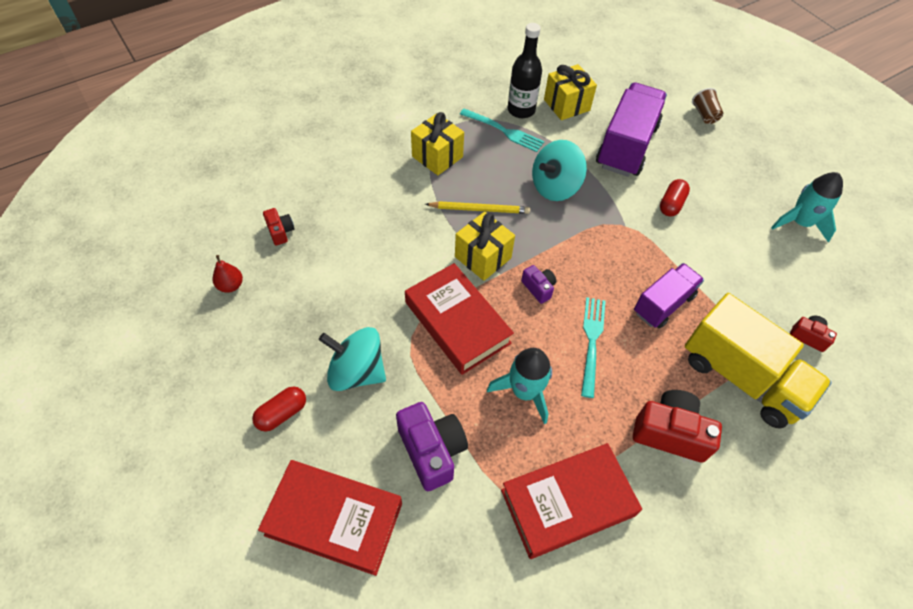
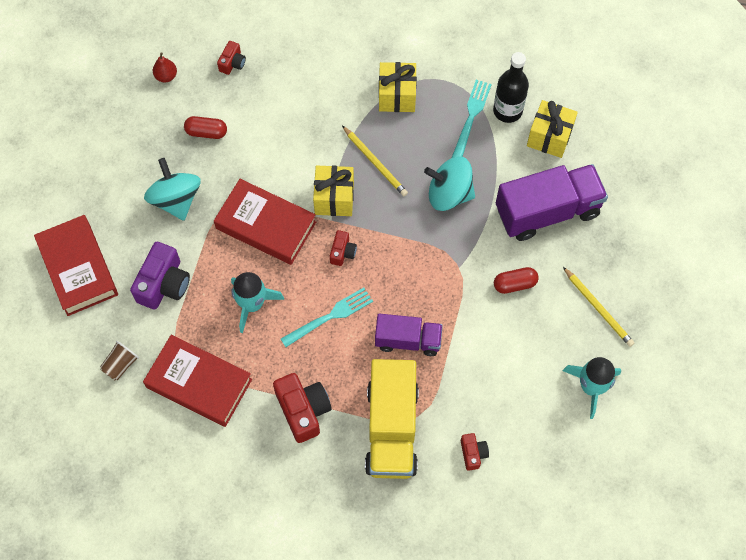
camera: 50 degrees right, 10 degrees up
(282, 413) = (112, 185): red capsule -> red capsule (206, 132)
(457, 322) = (265, 225): red book -> red book turned 75 degrees counterclockwise
(504, 131) = (471, 117): turquoise fork -> turquoise fork turned 150 degrees counterclockwise
(538, 288) = (342, 252): purple camera -> red camera
(704, 115) = (650, 243): brown cup -> brown cup (120, 365)
(734, 174) = (598, 308): none -> yellow pencil

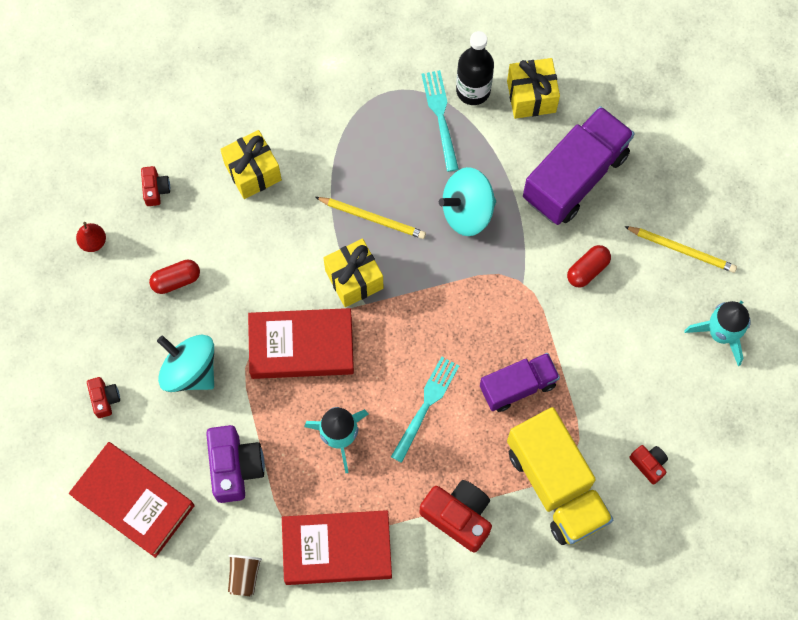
camera: 30 degrees left, 5 degrees up
(342, 252) = (397, 331): red camera -> red camera (105, 399)
(397, 96) = (351, 134): yellow gift -> yellow gift (253, 172)

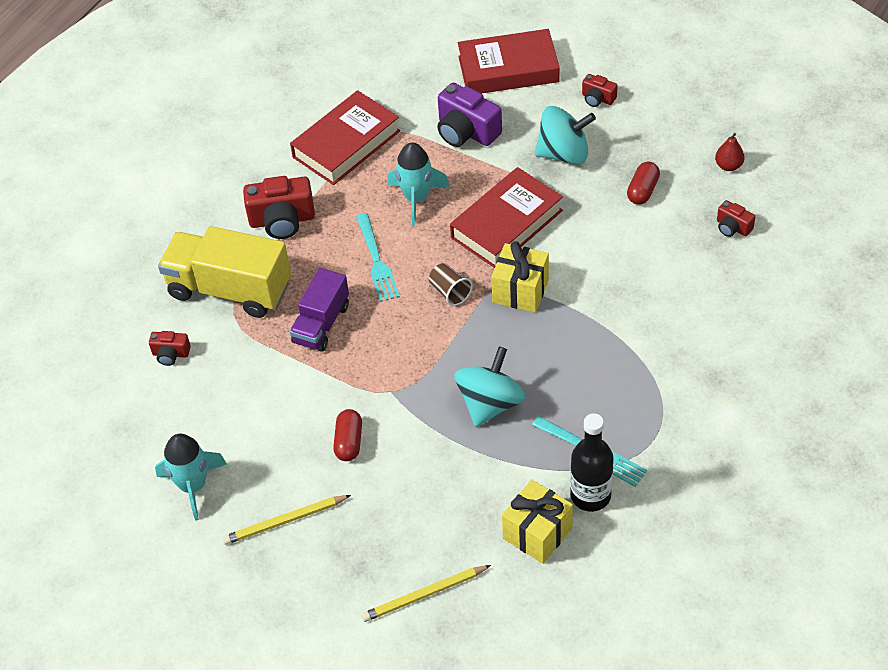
camera: 140 degrees right, 20 degrees down
(244, 576) = (390, 89): brown cup -> brown cup (450, 292)
(253, 172) = (681, 294): yellow gift -> none
(372, 218) = (556, 339): yellow pencil -> yellow pencil (424, 595)
(575, 176) = (432, 502): purple truck -> none

